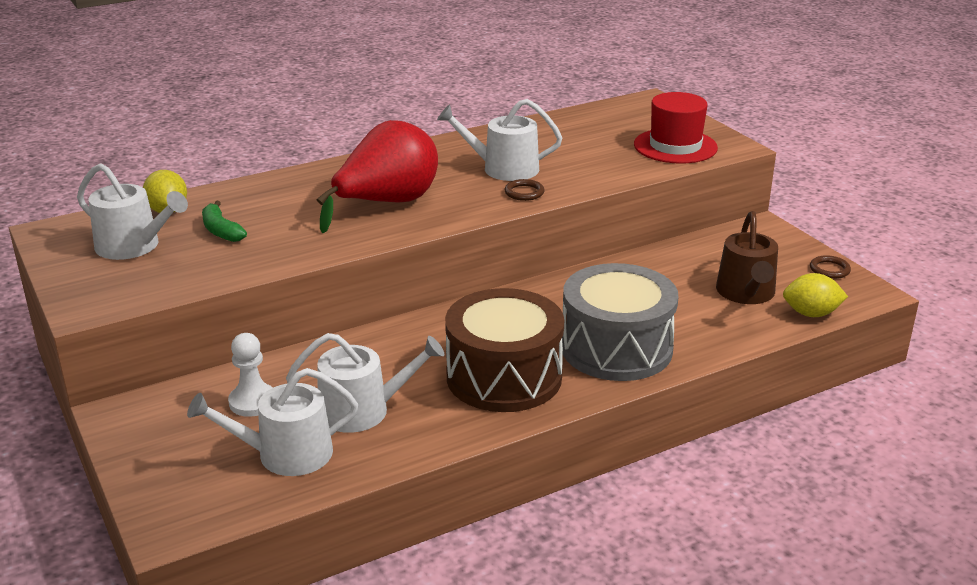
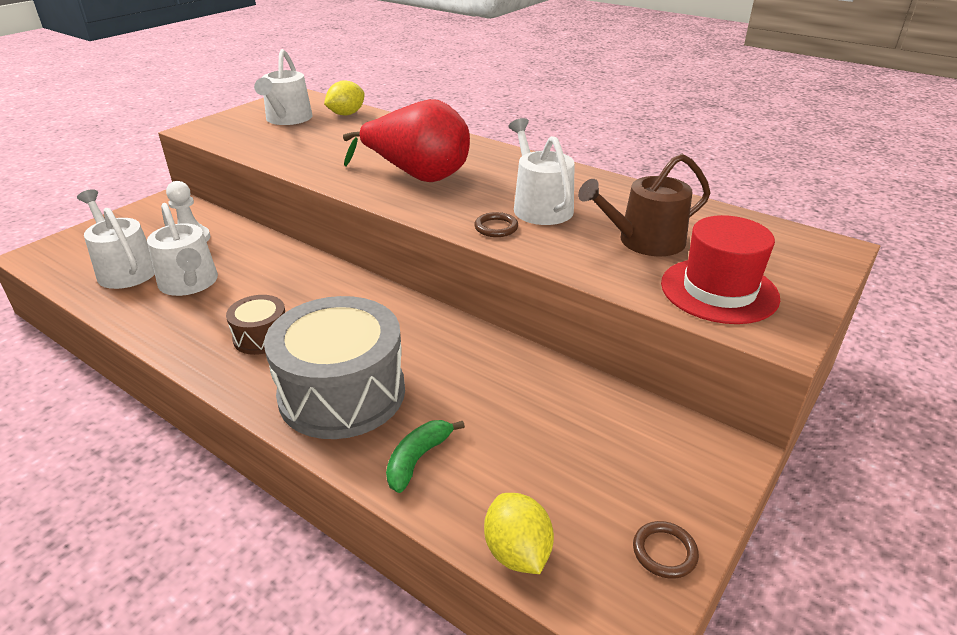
camera: 65 degrees right, 5 degrees up
(221, 230) = (327, 135): green banana -> green banana (418, 459)
(504, 377) = (261, 337): brown drum -> brown drum, size x0.49
(746, 293) = (529, 472): brown watering can -> brown watering can (644, 241)

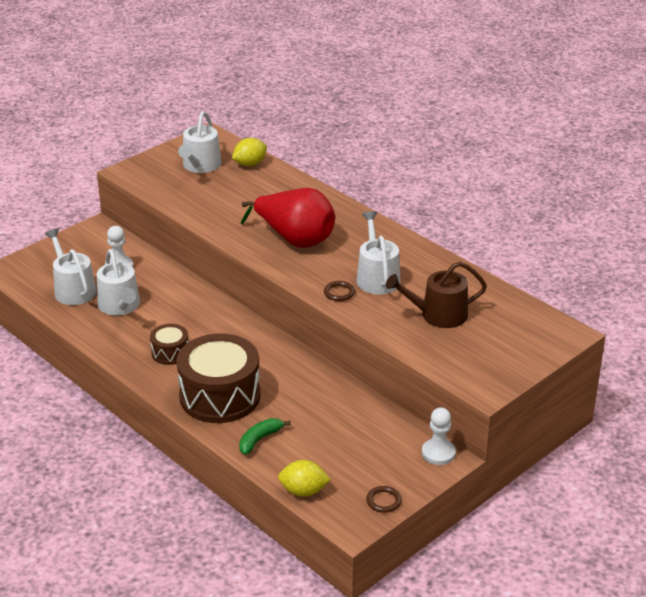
camera: 10 degrees right, 0 degrees up
(342, 393) = (220, 396): grey drum -> brown drum
(517, 552) = (303, 491): yellow lemon -> yellow lemon turned 75 degrees counterclockwise
(709, 445) = (438, 453): none -> white pawn
(719, 290) = (467, 357): red hat -> none

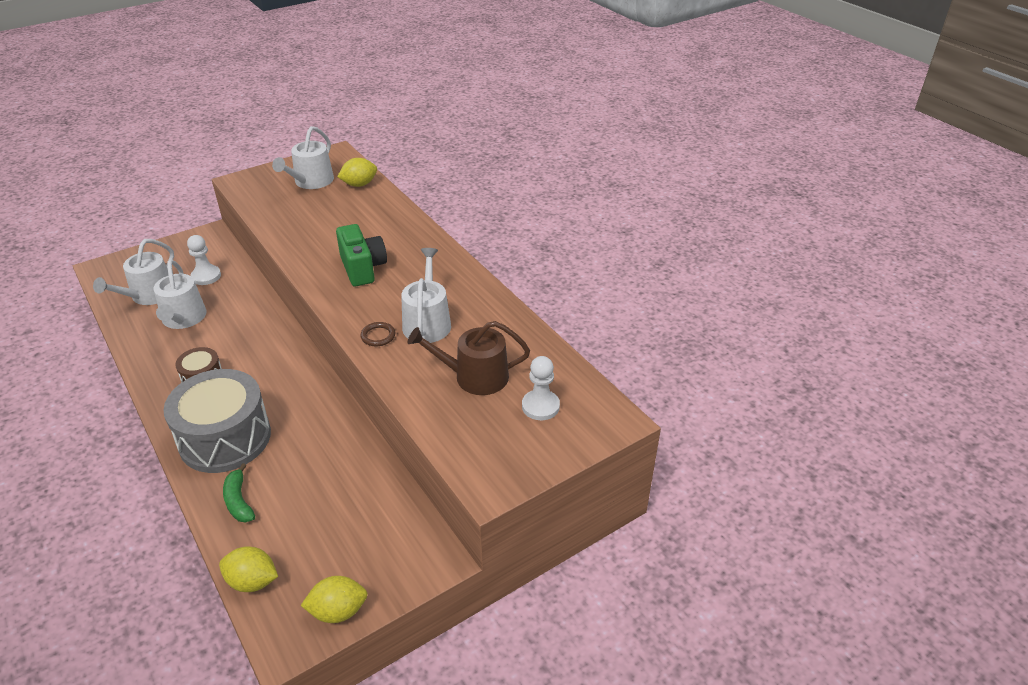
camera: 10 degrees right, 5 degrees up
(73, 289) = (149, 295): white watering can -> white watering can turned 135 degrees counterclockwise
(220, 396) = (225, 438): brown drum -> grey drum
(259, 439) = (239, 501): green banana -> green banana turned 75 degrees counterclockwise
(295, 239) = (362, 268): red pear -> green camera
(383, 501) = (338, 611): brown ring -> yellow lemon
(438, 453) = (430, 550): white pawn -> white pawn (540, 406)

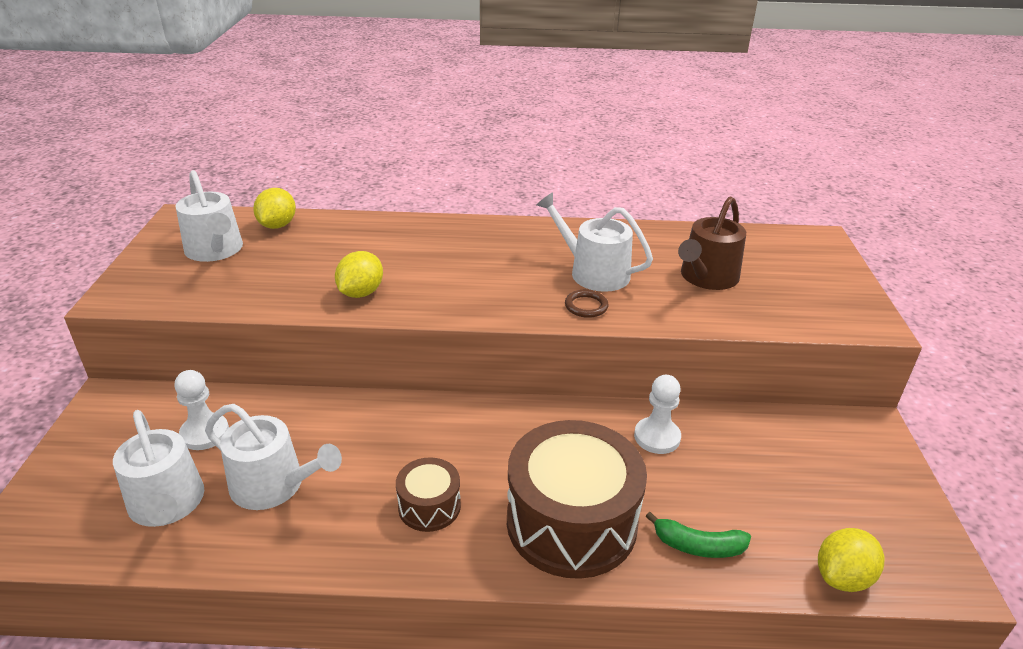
camera: 55 degrees left, 5 degrees down
(225, 438) = (571, 522): grey drum -> brown drum
(338, 611) = (916, 521): yellow lemon -> yellow lemon (361, 293)
(362, 268) = (449, 276): green camera -> none
(540, 406) = (777, 262): white pawn -> white pawn (657, 437)

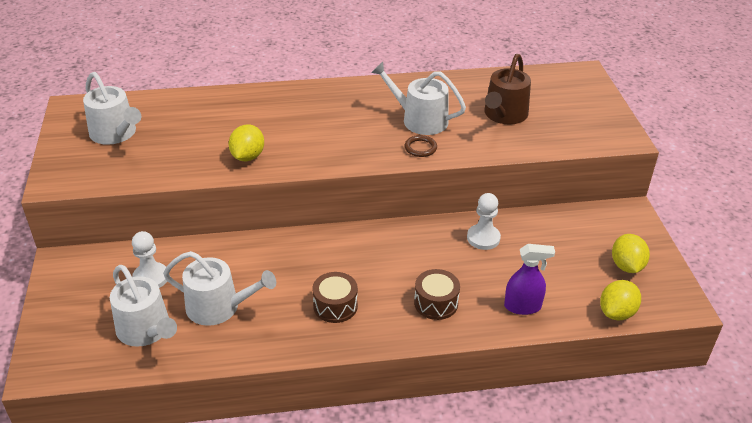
camera: 10 degrees left, 5 degrees up
(277, 225) = (156, 106): yellow lemon -> yellow lemon (626, 266)
(571, 522) = (436, 303): brown drum -> brown drum, size x0.49
(698, 546) = (522, 306): green banana -> purple spray bottle

